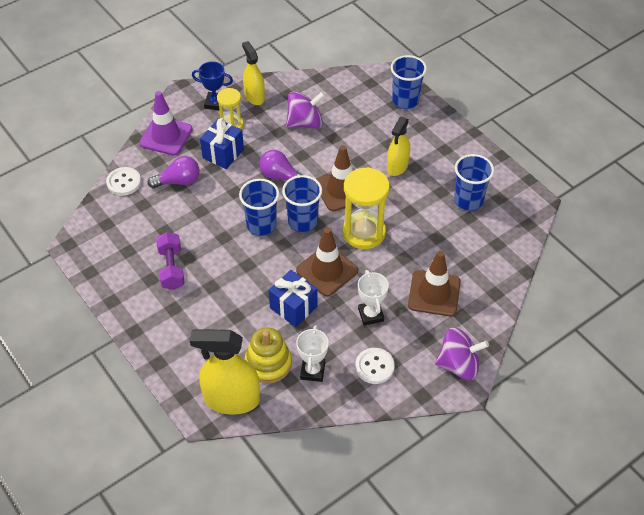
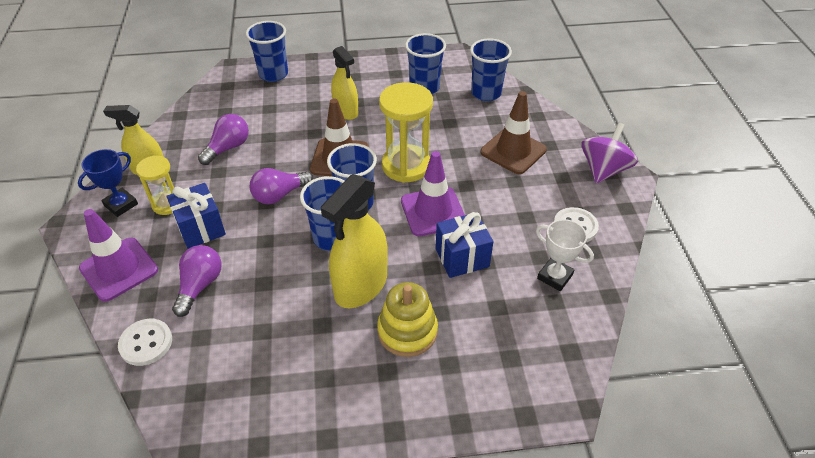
camera: 60 degrees left, 5 degrees down
(171, 268) = (325, 347): purple dumbbell -> none
(231, 399) = (556, 366): yellow spray bottle -> yellow spray bottle (361, 286)
(268, 363) = (524, 310): yellow stacking toy -> yellow stacking toy (407, 331)
(305, 123) = (228, 148): purple spinning top -> purple light bulb
(327, 270) = (433, 211): brown traffic cone -> purple traffic cone
(371, 315) = (510, 203): white trophy -> none
(496, 245) = (486, 93): none -> blue cup

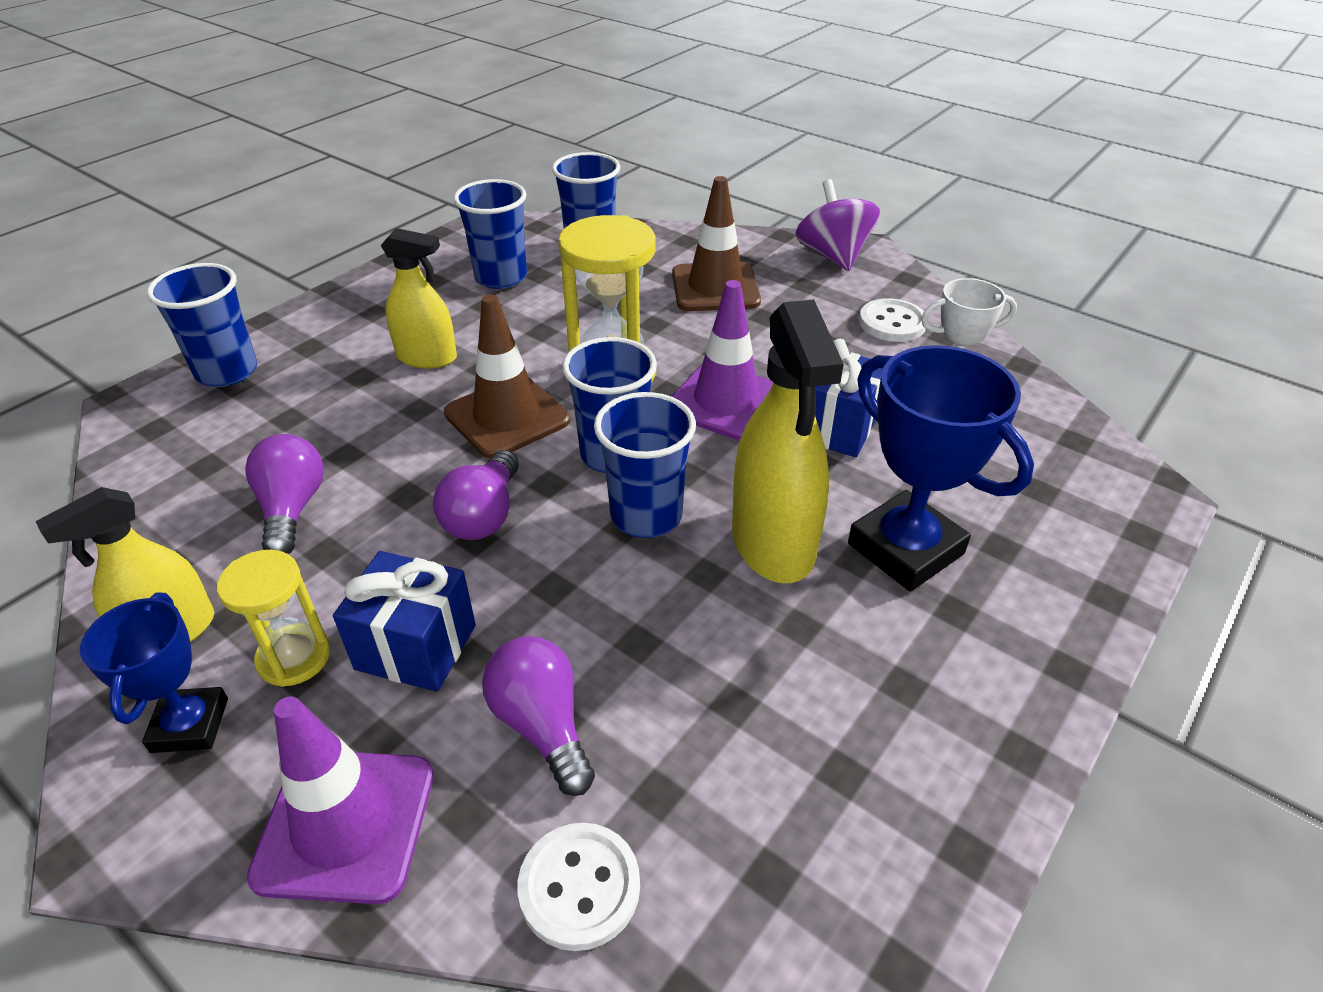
camera: 45 degrees left, 5 degrees down
(407, 331) = (905, 549): yellow stacking toy -> blue trophy

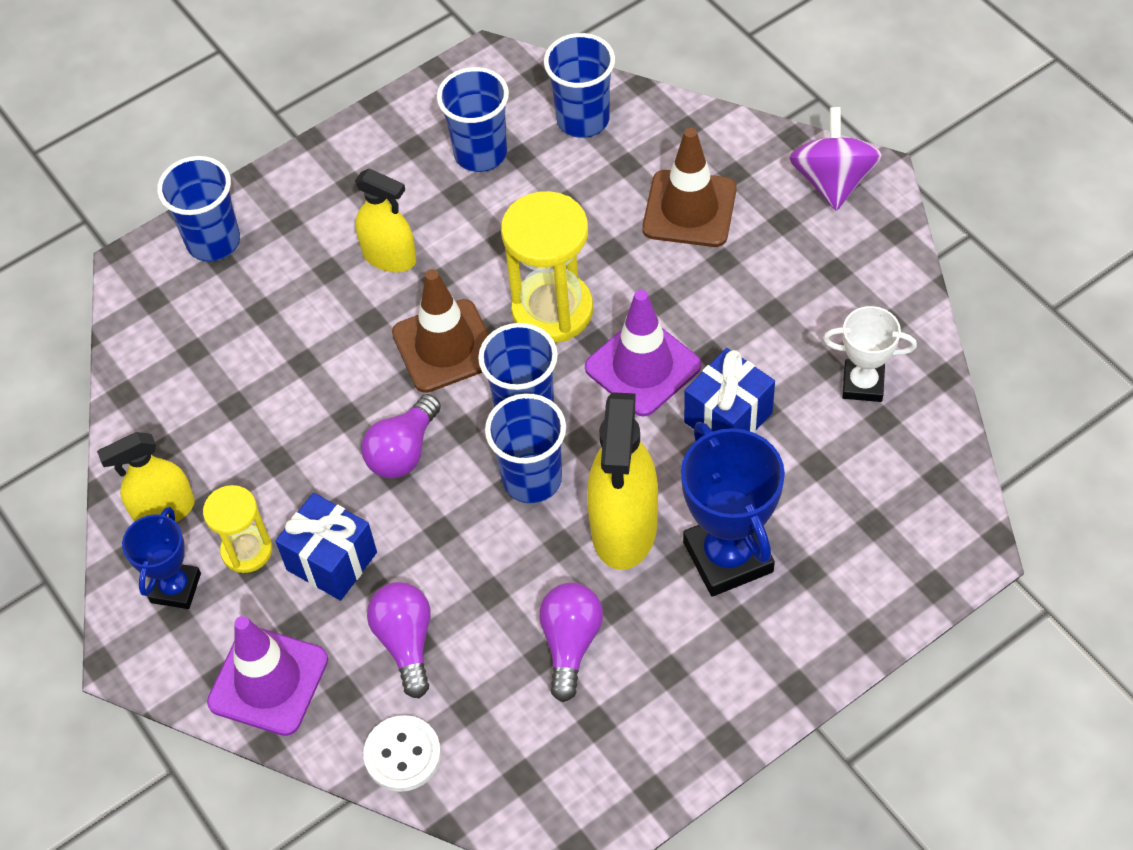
camera: 20 degrees right, 15 degrees up
(292, 509) = (256, 412): purple light bulb -> purple light bulb (570, 643)
(892, 323) = (846, 294): white button -> none

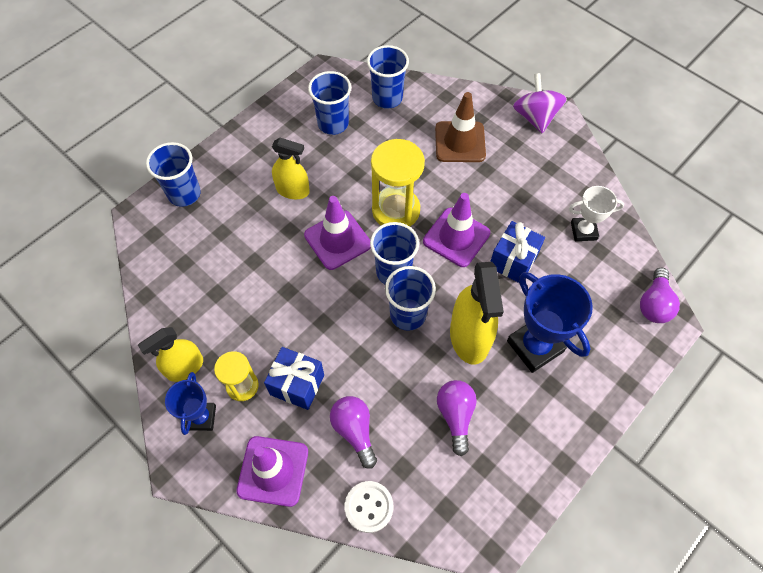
camera: 15 degrees left, 5 degrees up
(403, 451) = (326, 308): purple light bulb -> purple light bulb (654, 304)
(445, 346) = (337, 240): brown traffic cone -> purple traffic cone

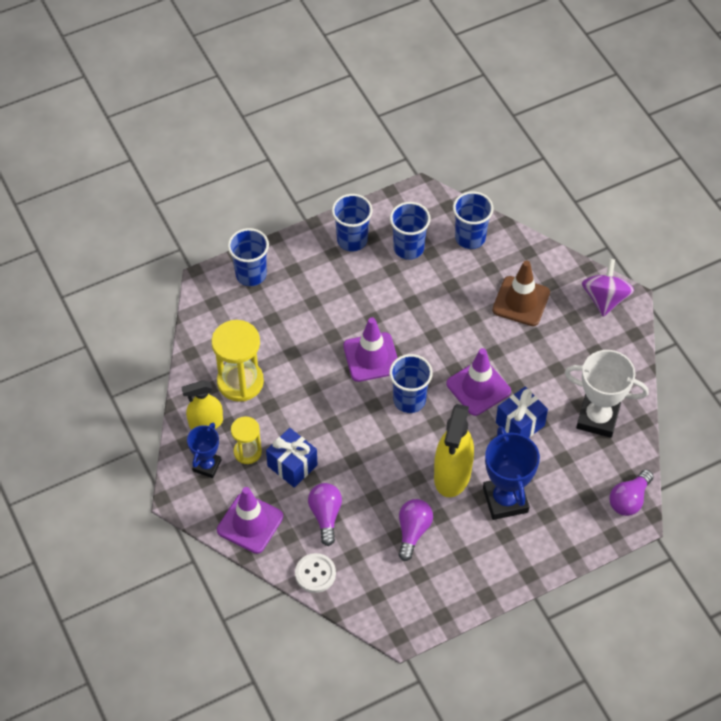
camera: 20 degrees right, 5 degrees down
(293, 190) = (348, 300): yellow spray bottle -> none
(396, 210) = (434, 347): yellow hourglass -> yellow hourglass (240, 382)
(408, 314) = (407, 439): blue cup -> blue cup (352, 240)
(583, 231) = (597, 418): white trophy -> white trophy, size x1.66

